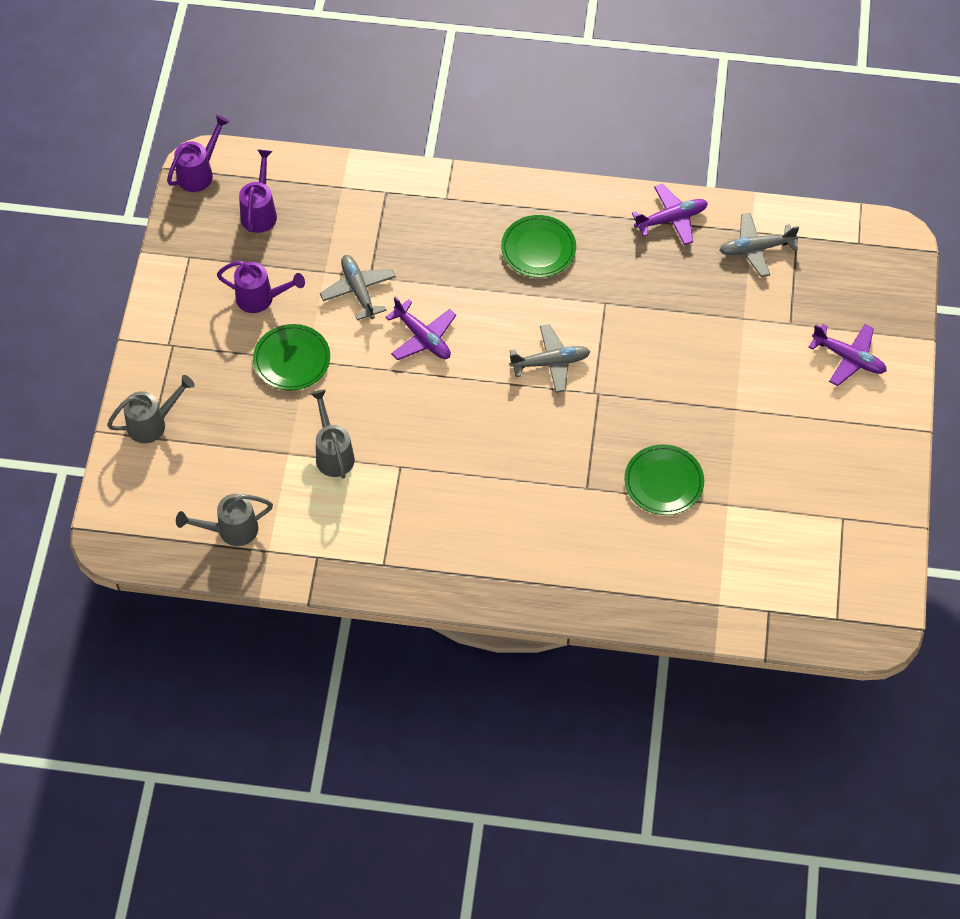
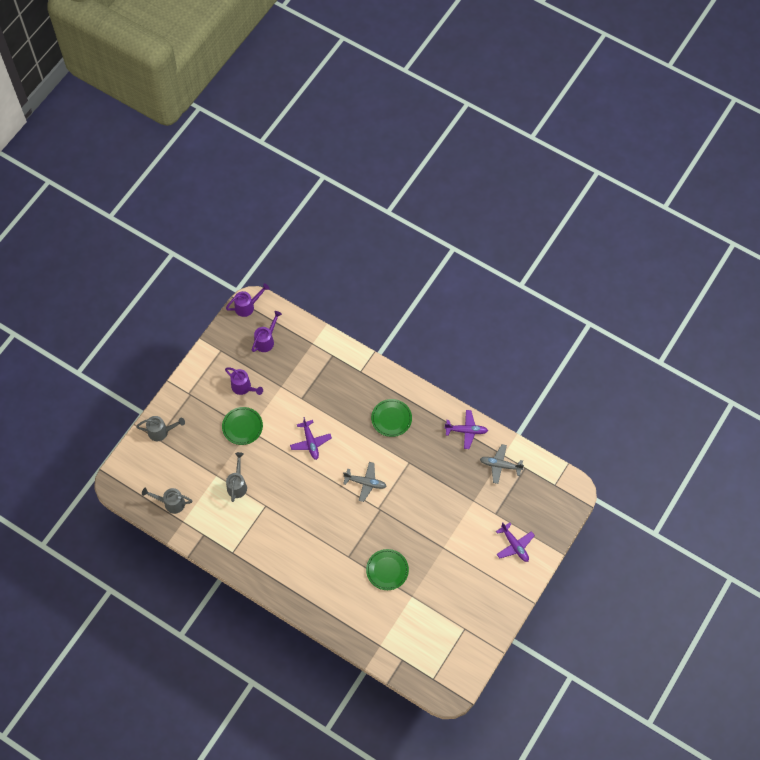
camera: 25 degrees right, 5 degrees up
(358, 290) = (292, 403): grey plane -> none

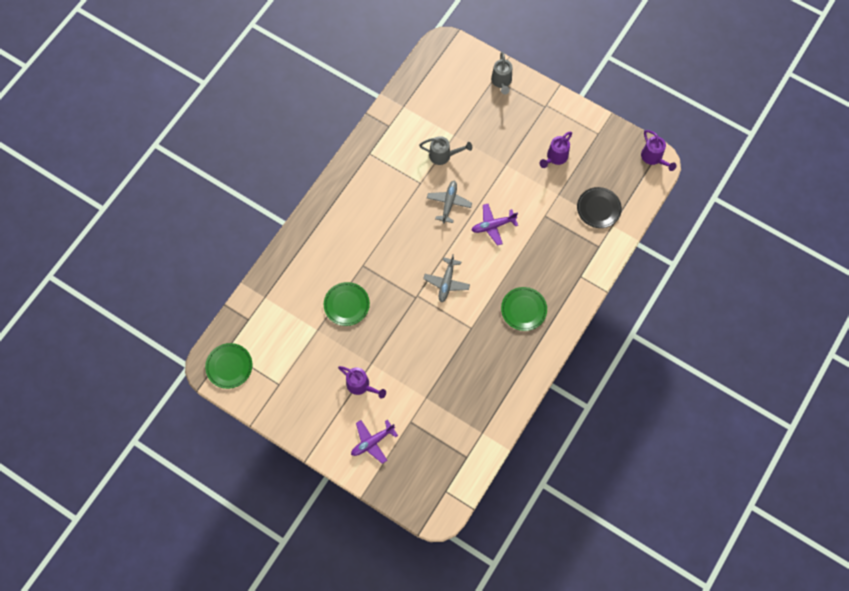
camera: 90 degrees right, 5 degrees up
(171, 503) = (423, 95): grey watering can -> none
(242, 427) = (509, 158): green plate -> green plate (229, 366)
(266, 340) = (613, 178): purple watering can -> purple watering can (361, 386)
(295, 354) = (598, 208): none -> black plate
(466, 431) = (511, 392): purple plane -> none
(500, 465) = (469, 429): grey plane -> grey plane (449, 203)

